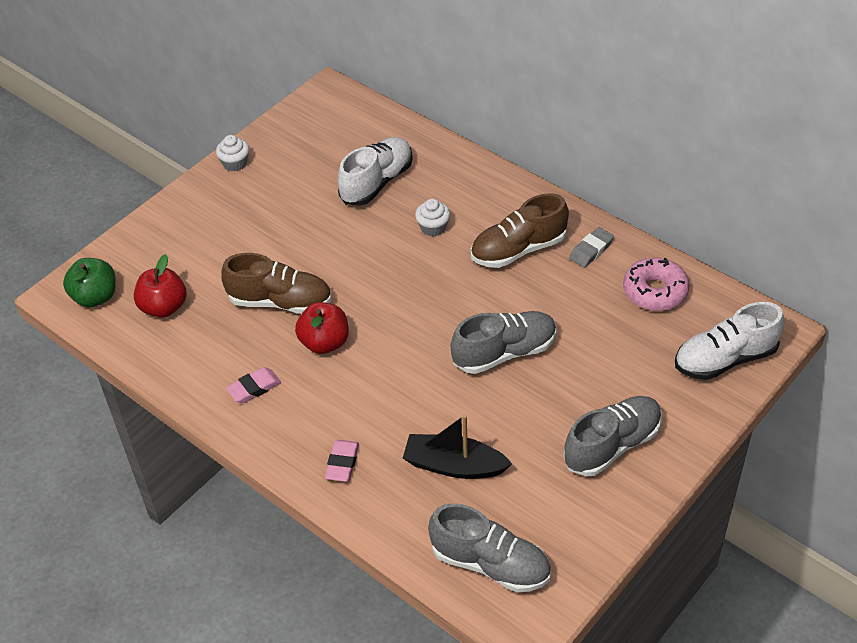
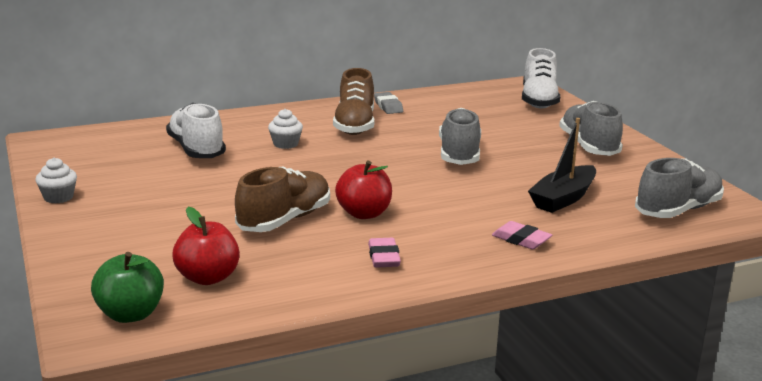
camera: 65 degrees left, 25 degrees down
(655, 291) = (453, 101): pink donut -> none

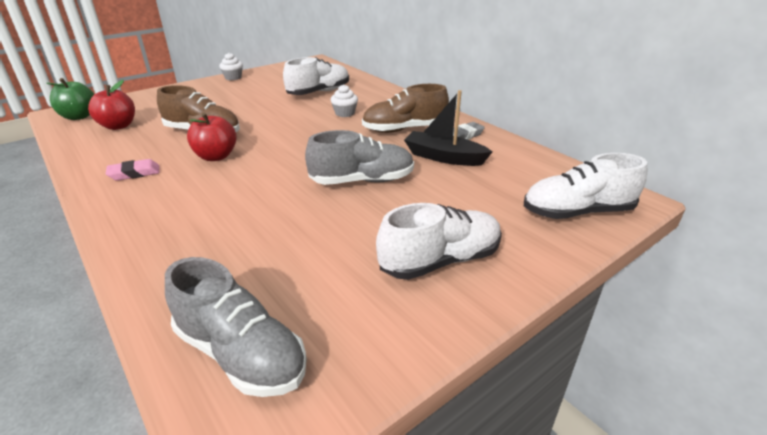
camera: 75 degrees right, 10 degrees up
(521, 240) = (158, 232): pink eraser -> none
(563, 198) = (264, 251): black boat -> black boat (444, 157)
(589, 146) = (440, 261): grey shoe -> white shoe

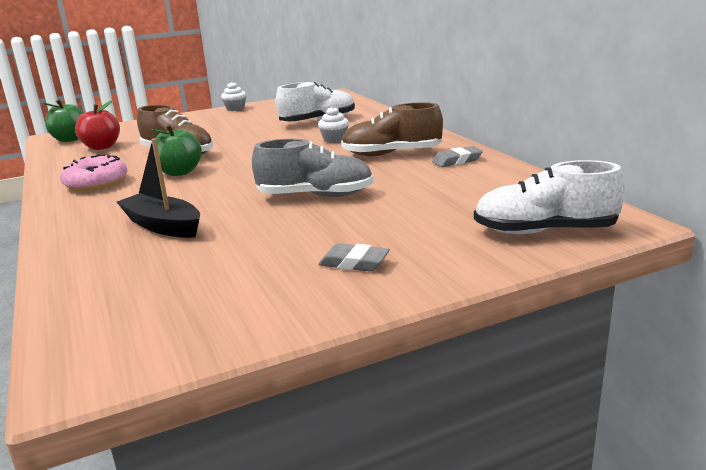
camera: 15 degrees right, 10 degrees down
(134, 173) = (96, 183): pink eraser -> pink donut
(216, 156) = (179, 172): red apple -> green apple
(240, 353) = (115, 316): grey shoe -> none
(440, 261) = (354, 263): white shoe -> grey eraser
(444, 157) = (420, 179): black boat -> black boat (163, 226)

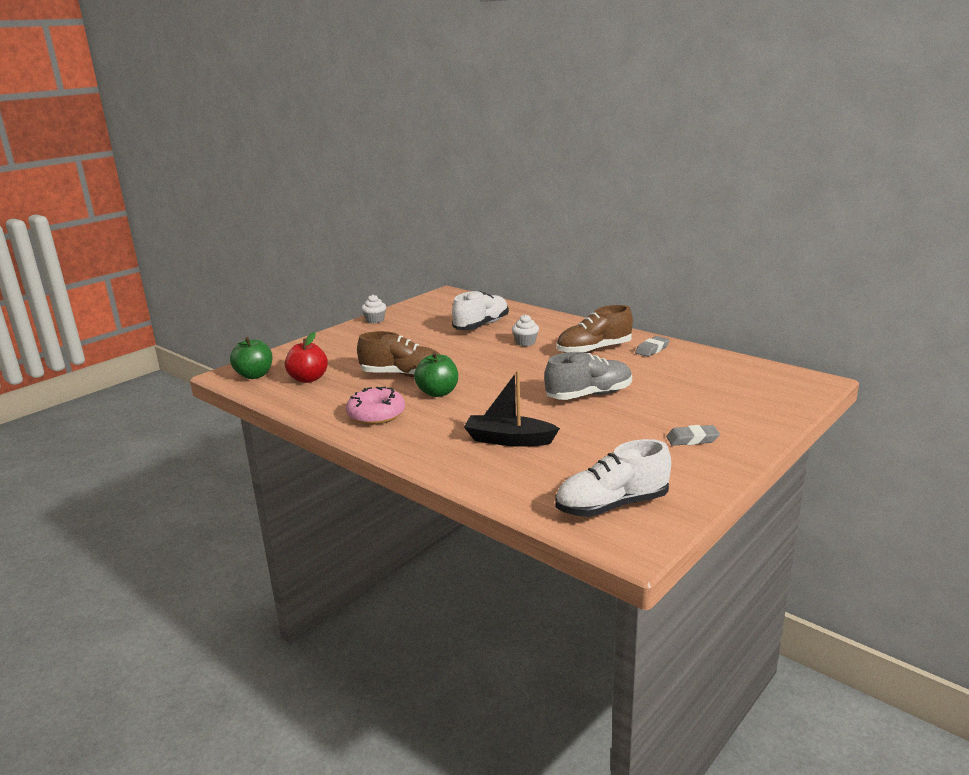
camera: 25 degrees left, 0 degrees up
(544, 231) = (778, 395): white shoe -> white shoe (612, 505)

